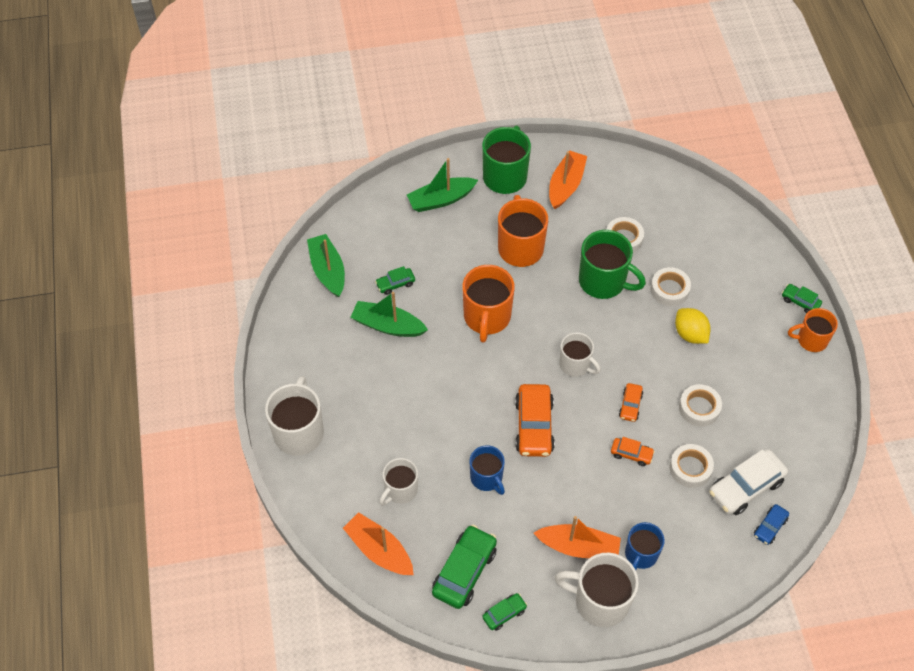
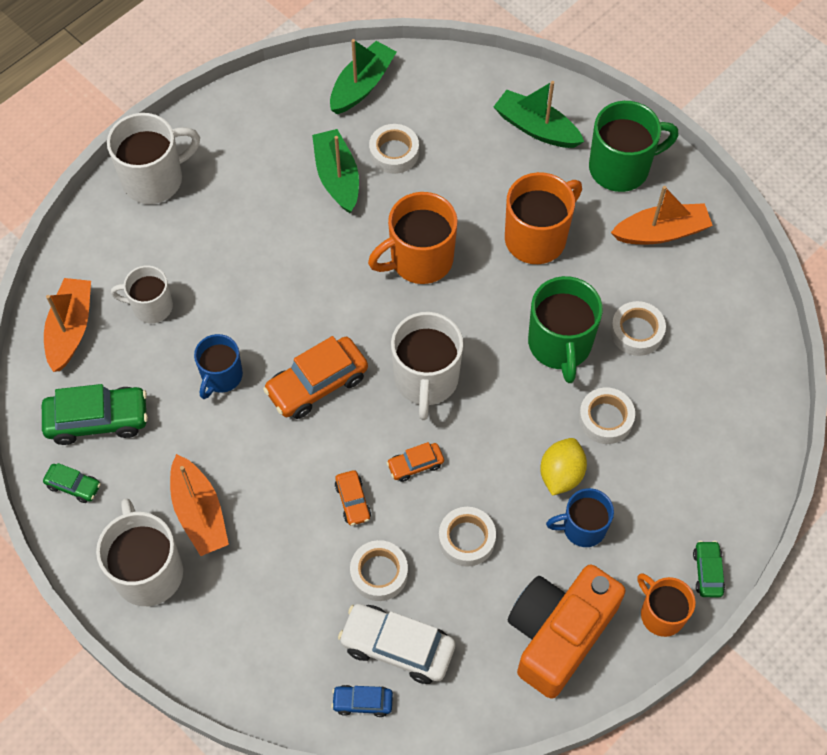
camera: 55 degrees right, 5 degrees up
(395, 284) = (394, 153): green car -> white tape
(575, 365) = (426, 380): white mug -> white mug, size x1.58
(640, 554) = (232, 581): blue mug -> blue mug (582, 528)
(791, 398) = (558, 634): none -> orange camera

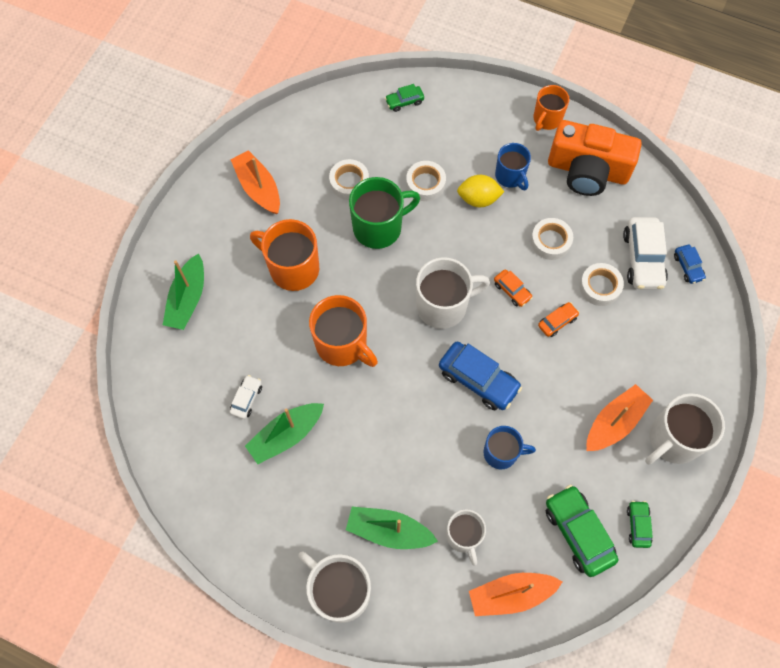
camera: 110 degrees left, 5 degrees up
(317, 384) = (478, 380): orange car -> blue car
(362, 85) = (183, 450): green boat -> green boat (389, 531)
(394, 153) = (246, 399): white tape -> white car
(620, 168) = (208, 229): green mug -> none
(707, 572) = (507, 101): green car -> green car (404, 101)

